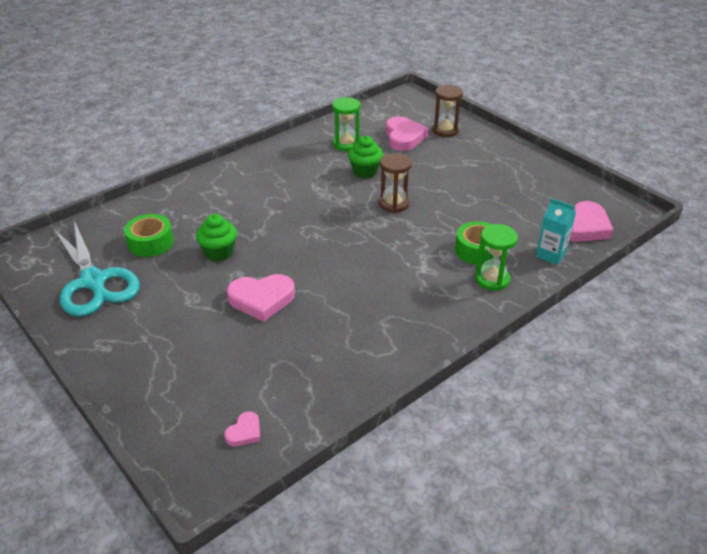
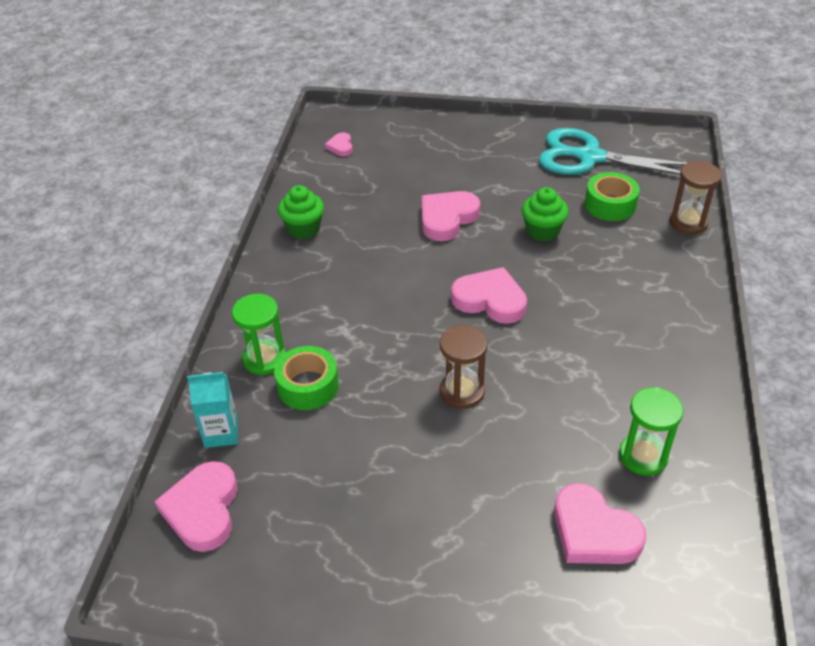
camera: 140 degrees right, 5 degrees up
(315, 234) = (490, 300): none -> pink heart
(365, 171) = (555, 421): green cupcake -> green cupcake (303, 229)
(445, 130) = (557, 600): brown hourglass -> brown hourglass (688, 222)

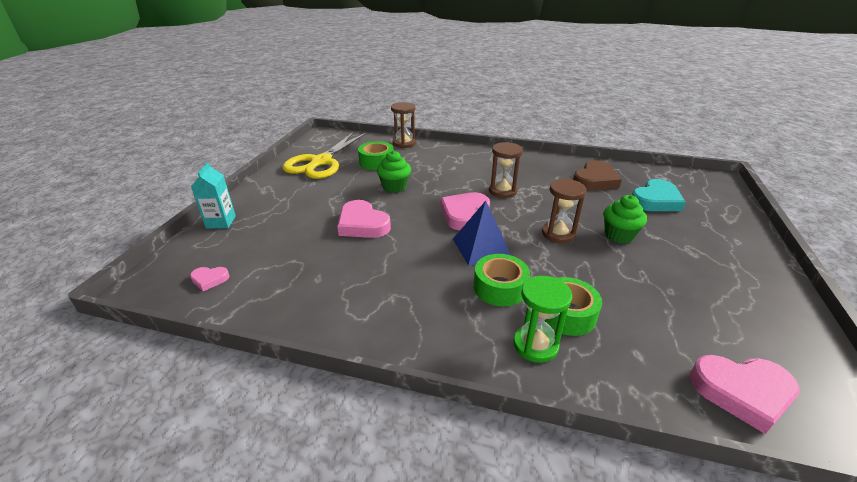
camera: 85 degrees left, 10 degrees down
(221, 433) = (642, 380): turquoise carton -> turquoise carton (221, 222)
(303, 229) = (339, 312): green cupcake -> green cupcake (619, 235)
(346, 334) = (500, 287): none -> green tape
(417, 318) = (481, 247): none -> blue pyramid
(565, 337) = (502, 191): none -> brown hourglass
(590, 157) = (321, 162): turquoise scissors -> yellow scissors
(593, 531) = (655, 200): pink heart -> turquoise heart
(643, 456) = (595, 180): green hourglass -> brown heart

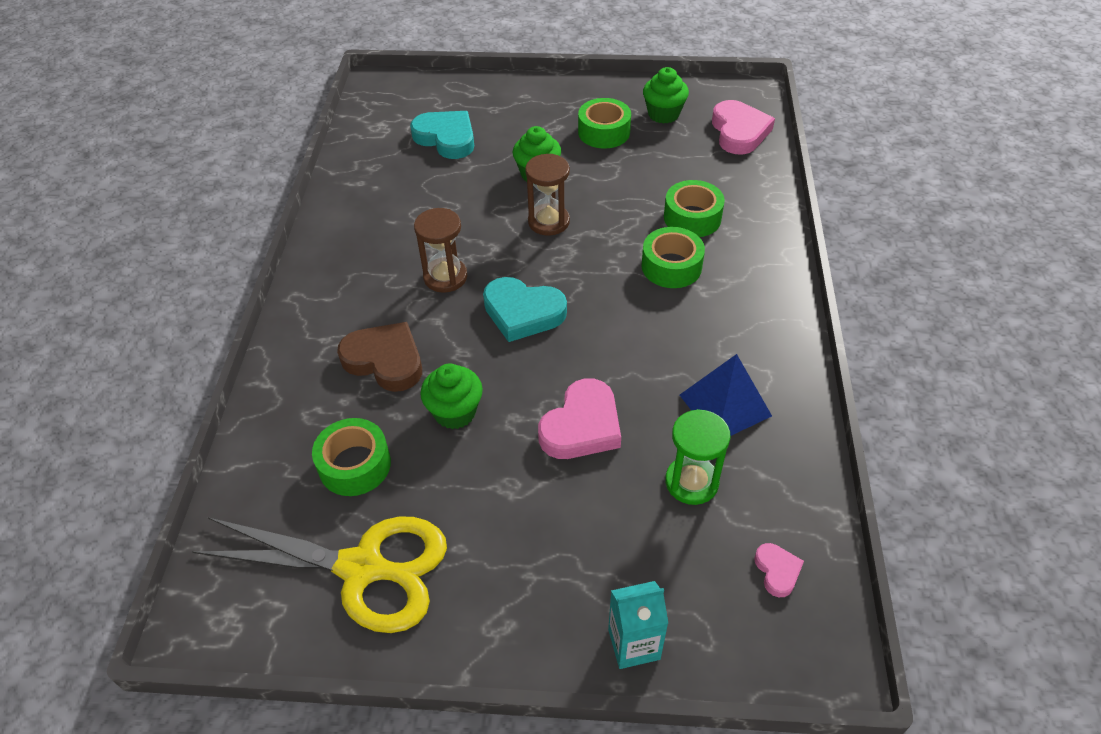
camera: 100 degrees left, 15 degrees up
(404, 143) = (258, 439): brown hourglass -> none
(464, 214) = (523, 312): pink heart -> turquoise heart
(481, 247) = (600, 288): blue pyramid -> blue pyramid (725, 405)
(535, 345) = (744, 238): green hourglass -> green hourglass (691, 482)
(595, 180) = (396, 184): brown heart -> brown heart (385, 360)
(695, 279) = (604, 132): none -> green tape
(750, 328) = (663, 114): none -> green cupcake

